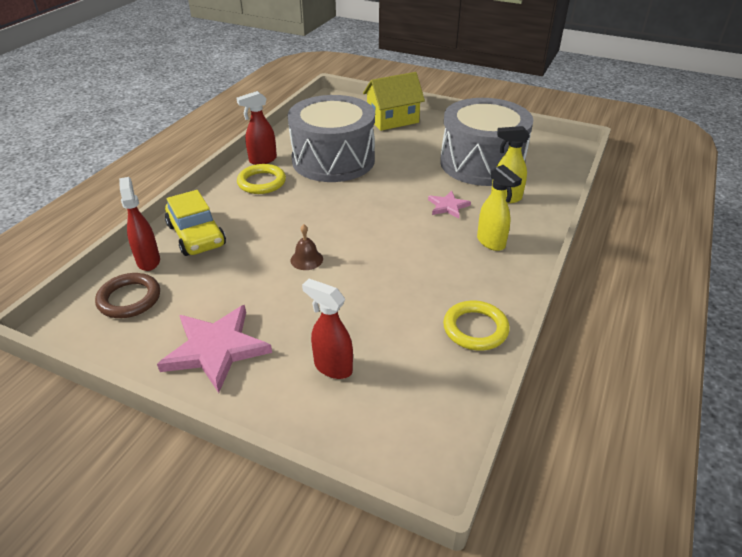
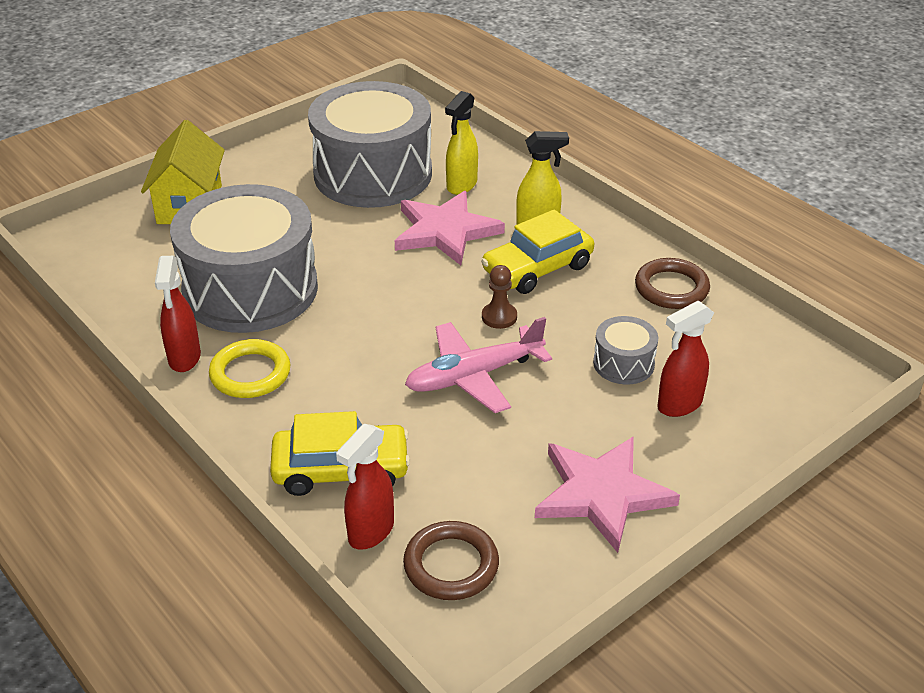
camera: 65 degrees left, 0 degrees up
(148, 261) = (370, 532): red spray bottle -> red spray bottle turned 60 degrees counterclockwise
(306, 259) = (473, 376): brown bell -> pink plane
(363, 325) = (623, 363): none -> grey drum
(374, 253) = (499, 317): none -> brown pawn
(442, 255) = (537, 268): none -> yellow car
(448, 206) = (445, 231): pink star -> pink star, size x1.90
(475, 329) = (671, 288): yellow ring -> brown ring

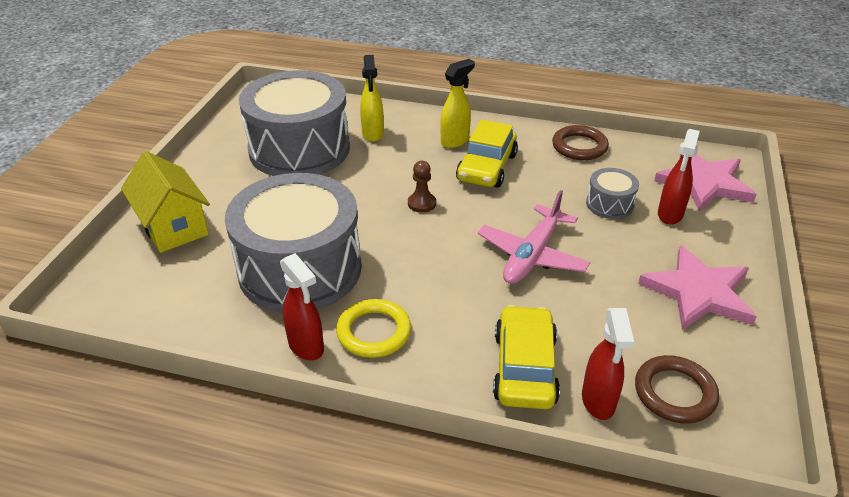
camera: 35 degrees left, 0 degrees up
(341, 470) = (524, 368): yellow car -> yellow car turned 45 degrees counterclockwise
(445, 231) = (397, 168): pink star -> pink star (704, 183)
(499, 317) = (501, 209): brown pawn -> brown pawn (422, 203)

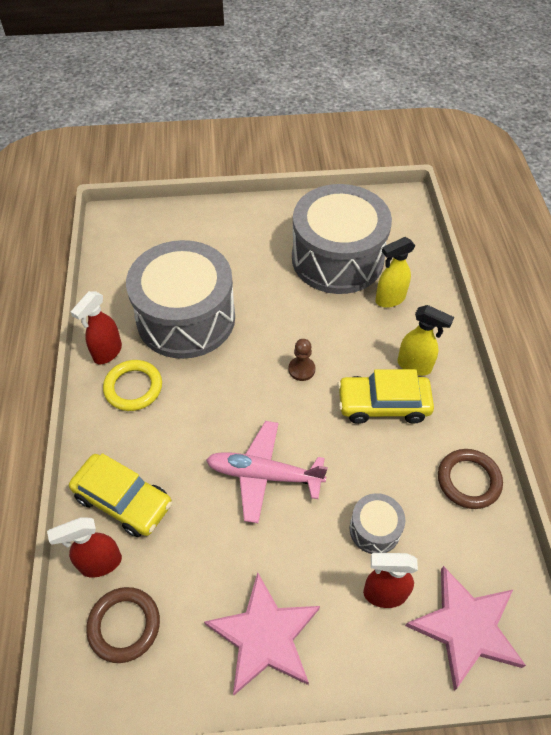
camera: 70 degrees right, 15 degrees up
(173, 226) = (204, 227): yellow house -> none
(524, 368) = (123, 500): yellow car -> yellow car turned 45 degrees clockwise

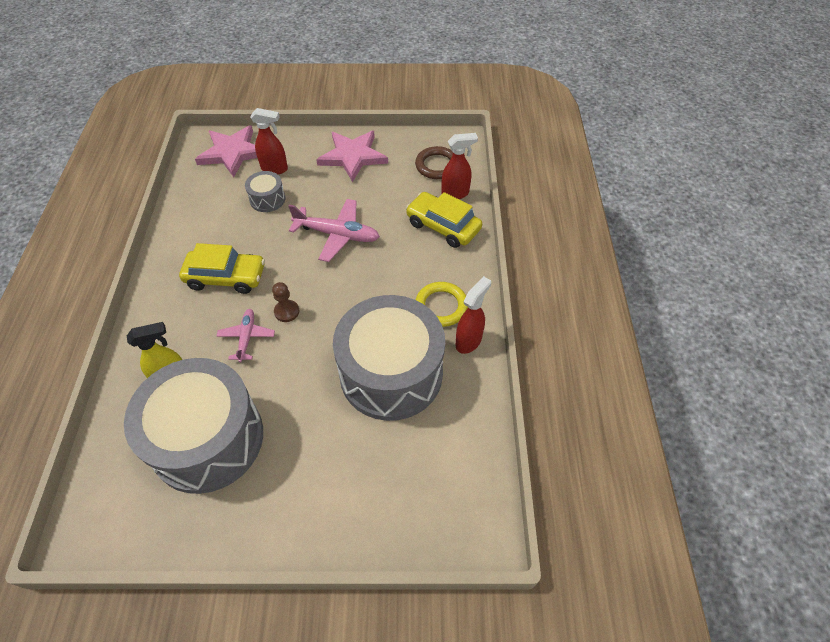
camera: 175 degrees left, 0 degrees up
(334, 340) = (247, 337): none -> pink plane
(414, 366) = (183, 307): yellow spray bottle -> none
(468, 480) = (187, 221): brown ring -> none

